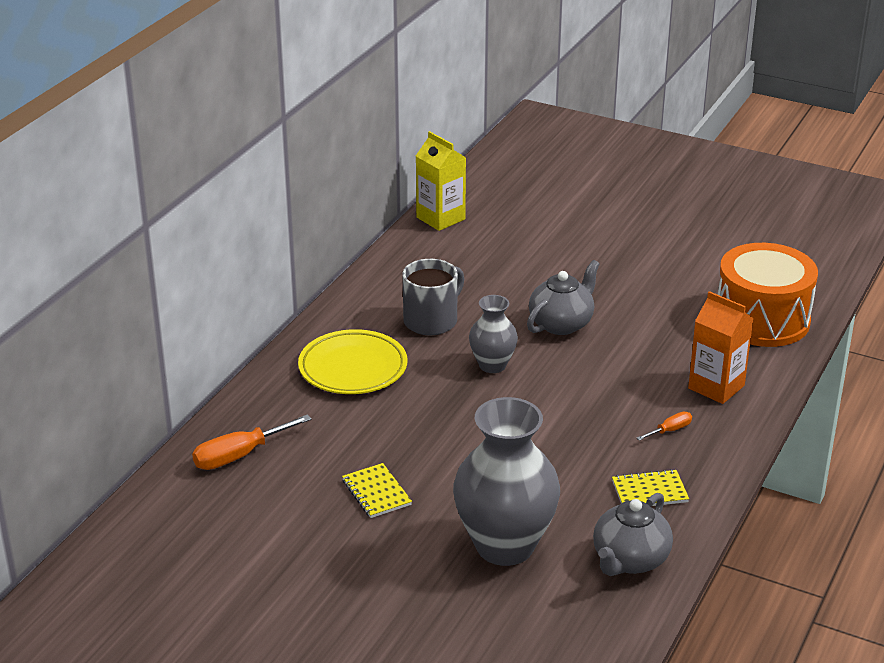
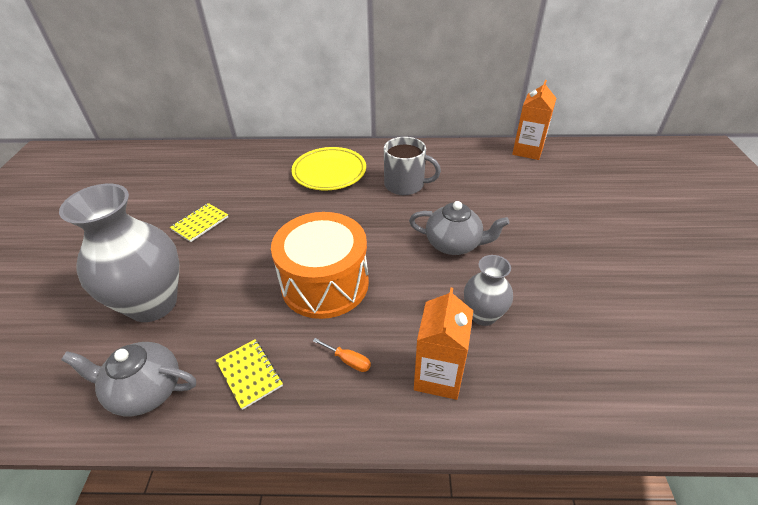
camera: 65 degrees right, 10 degrees up
(239, 456) = (220, 163): orange screwdriver -> none
(440, 218) = (527, 151): yellow carton -> orange carton
(492, 365) = (373, 227): grey vase -> grey vase (483, 315)
(762, 319) = (584, 380): orange drum -> orange drum (325, 283)

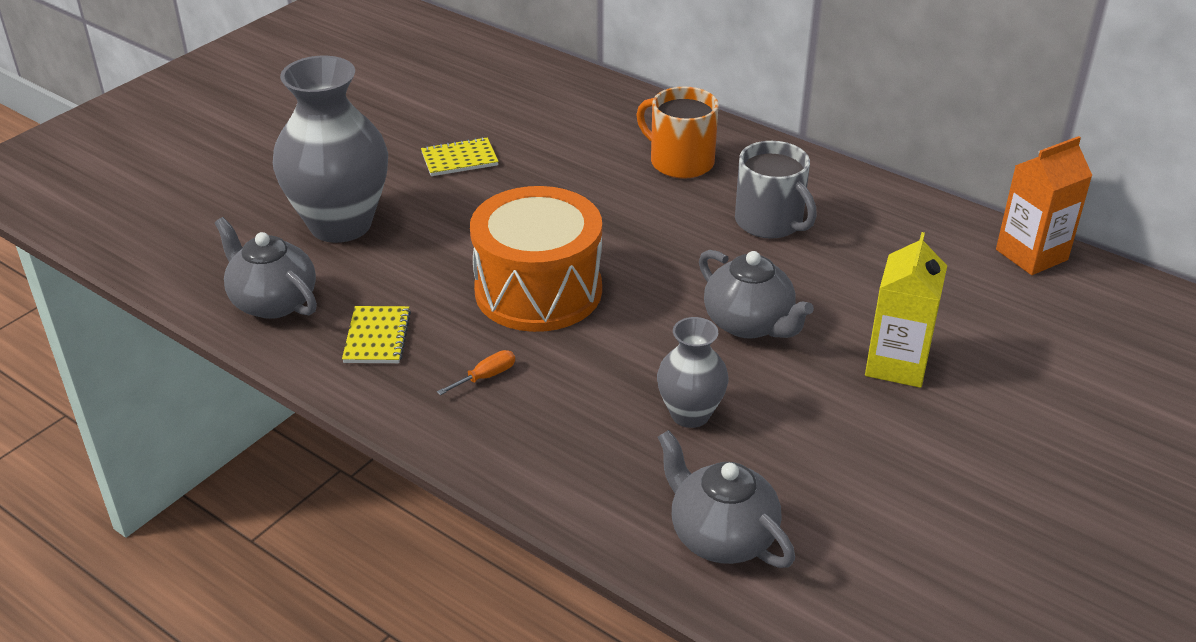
camera: 35 degrees right, 5 degrees down
(329, 172) = (680, 162): yellow plate -> orange mug
(348, 360) = (486, 376): orange screwdriver -> orange screwdriver turned 105 degrees counterclockwise
(438, 376) = (567, 440): orange carton -> none
(540, 230) = (897, 364): none -> yellow carton
(581, 385) = (721, 536): none -> grey teapot

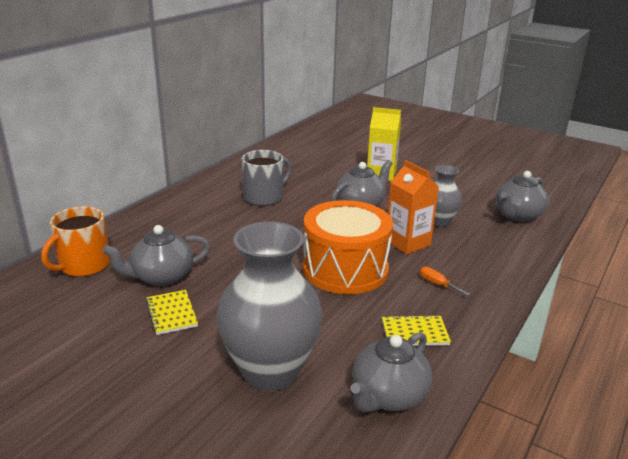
camera: 95 degrees left, 10 degrees down
(537, 147) = (161, 277): none -> grey teapot
(680, 162) = (193, 222): orange mug -> orange mug (84, 265)
(1031, 255) = (290, 142): orange carton -> orange carton (407, 243)

